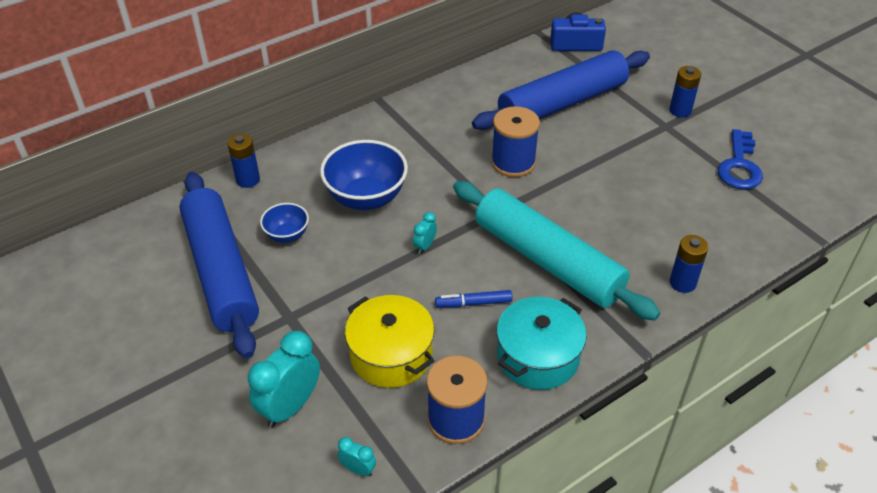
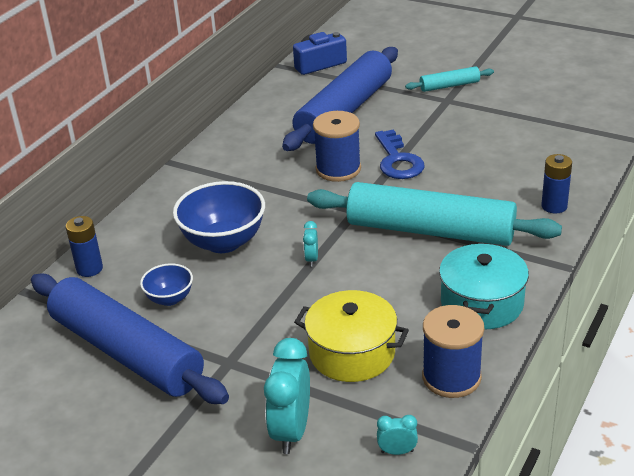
camera: 25 degrees left, 10 degrees down
(473, 303) = (393, 286): blue marker -> none
(680, 111) = (449, 86): blue battery -> turquoise rolling pin
(739, 166) = (530, 109): blue key -> blue key (398, 160)

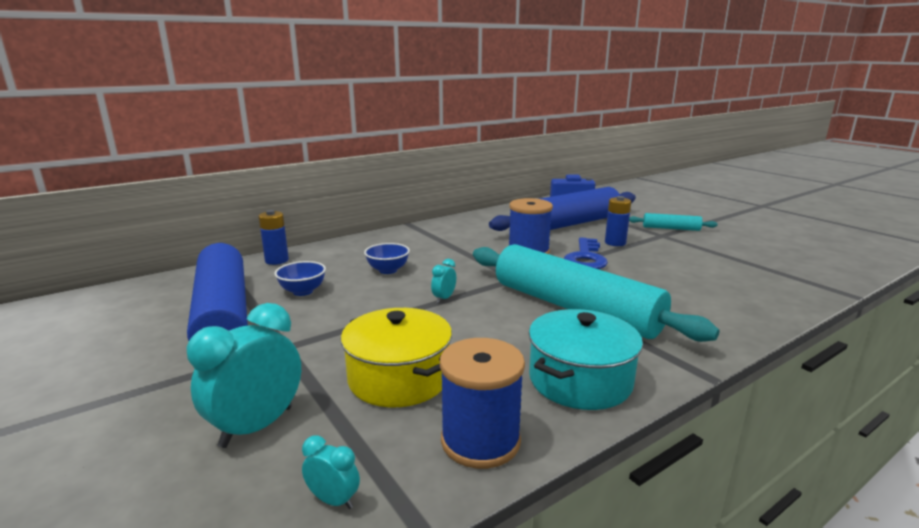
camera: 25 degrees right, 15 degrees down
(223, 242) = (388, 270): blue bowl -> blue bowl, size x0.54
(554, 206) = (727, 323): blue battery -> blue battery (615, 243)

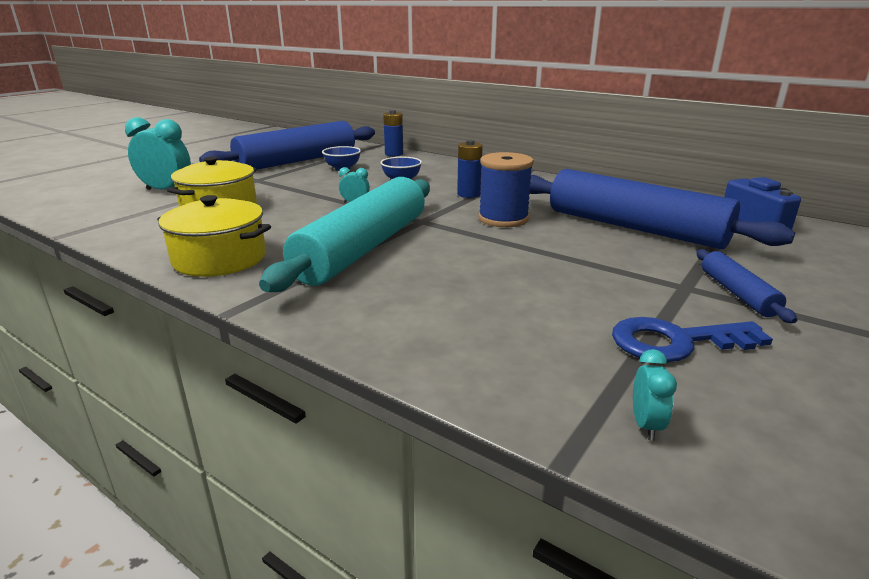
camera: 70 degrees right, 5 degrees up
(333, 500) = (97, 214): turquoise clock -> turquoise clock (646, 425)
(480, 441) = (141, 237): blue spool -> none
(580, 380) = (220, 259): turquoise pot -> yellow pot
(585, 258) = (515, 245): blue key -> blue key (675, 342)
(615, 243) = (598, 257): blue battery -> blue battery (468, 194)
(671, 228) = (737, 293): turquoise rolling pin -> blue rolling pin

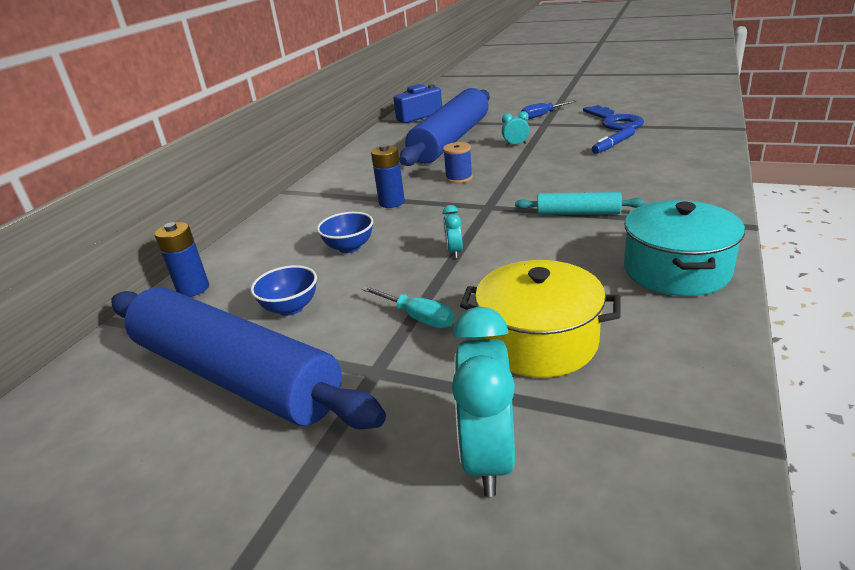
camera: 100 degrees left, 5 degrees up
(220, 259) = (676, 270): yellow pot -> turquoise pot
(289, 189) = (417, 317): none -> turquoise screwdriver
(364, 248) = (578, 213): turquoise rolling pin -> turquoise rolling pin, size x0.44
(503, 219) = (459, 178): blue spool -> blue spool, size x0.58
(547, 310) = (613, 145): none -> blue marker
(646, 425) = (693, 120): turquoise clock -> turquoise clock (515, 144)
(737, 293) = (542, 115): blue rolling pin -> blue screwdriver

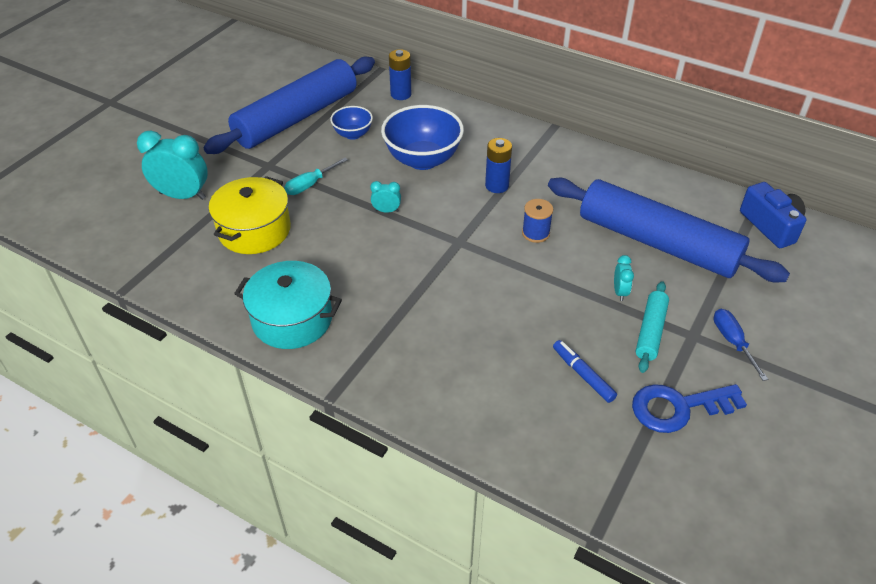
camera: 95 degrees right, 15 degrees up
(349, 247) = (423, 160): blue bowl -> blue bowl, size x1.85
(578, 213) = (416, 294): turquoise rolling pin -> turquoise rolling pin (650, 331)

